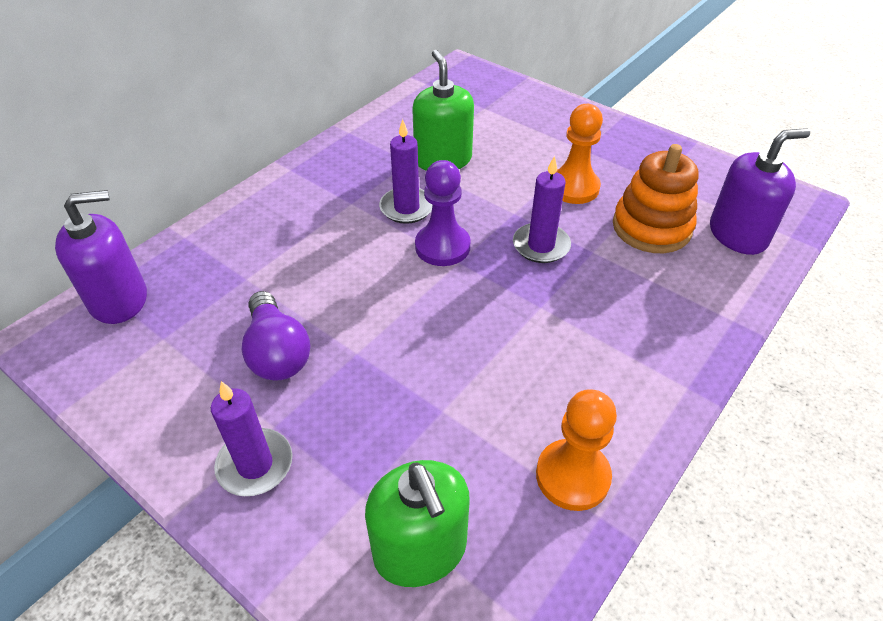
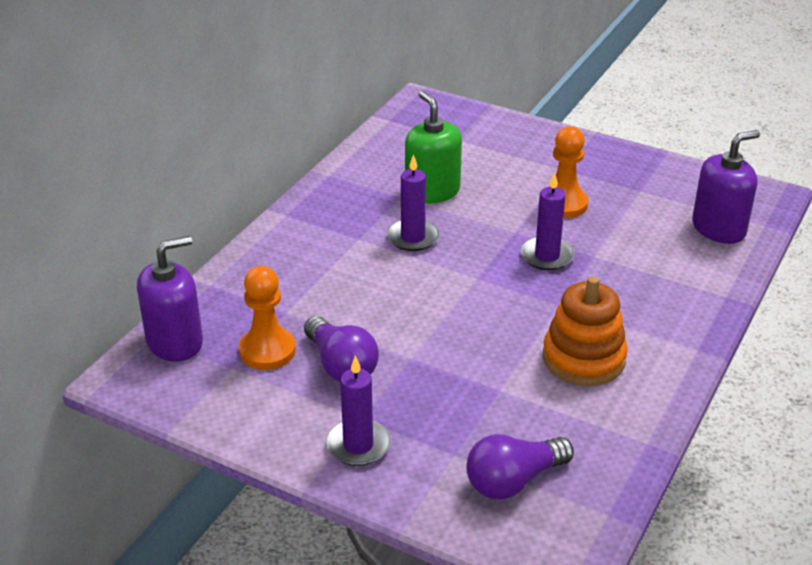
camera: 10 degrees left, 10 degrees down
(420, 549) = (514, 481): green soap dispenser -> purple light bulb
(442, 246) = (458, 266): purple pawn -> none
(572, 476) = (619, 420): orange pawn -> orange pawn (267, 350)
(651, 227) = (642, 230): orange stacking toy -> orange stacking toy (583, 358)

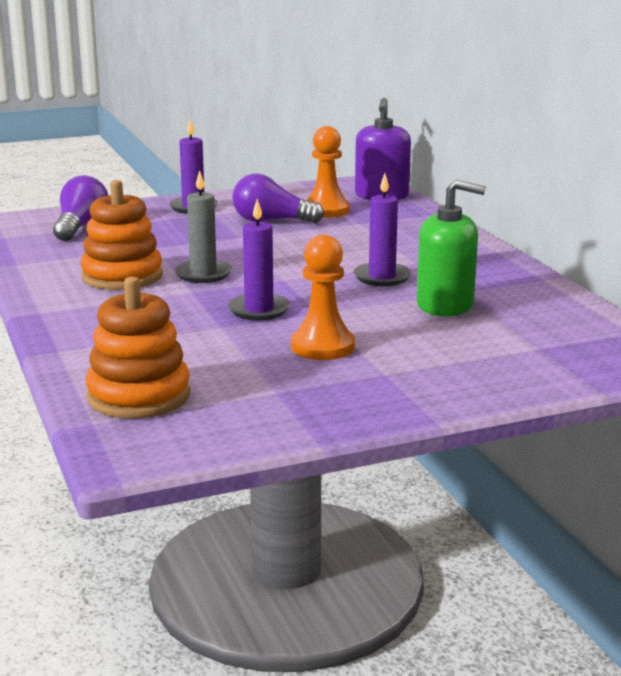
camera: 130 degrees right, 15 degrees down
(521, 320) = (203, 274): none -> grey candle
(718, 228) = (139, 396): purple soap dispenser -> orange stacking toy

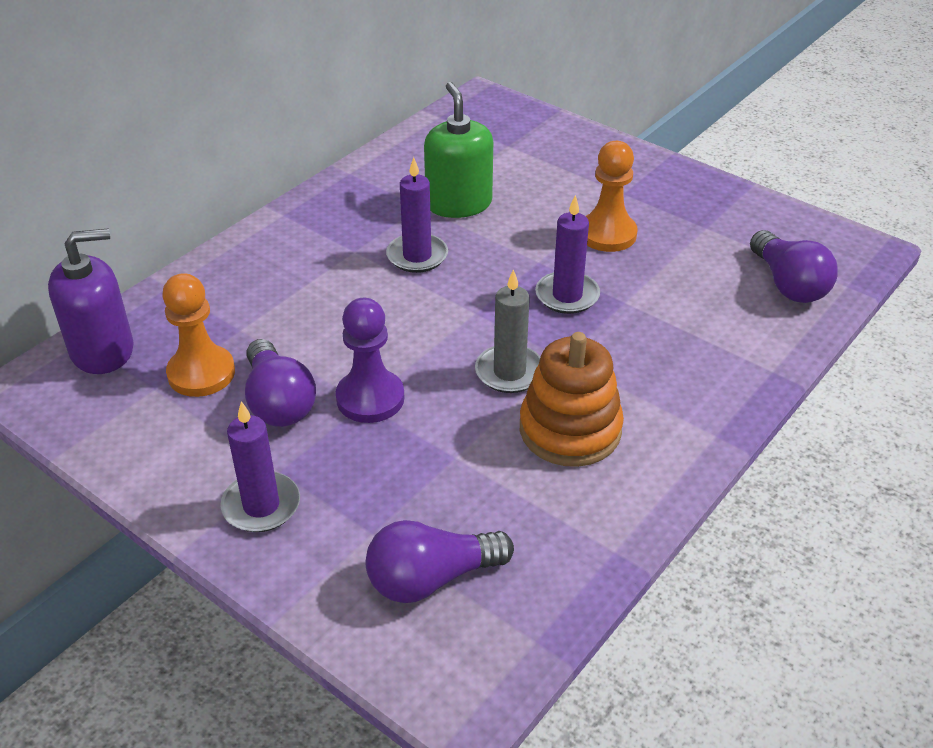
camera: 120 degrees left, 20 degrees up
(139, 396) = (788, 284): orange stacking toy -> purple light bulb
(239, 239) = (370, 398): none -> purple pawn

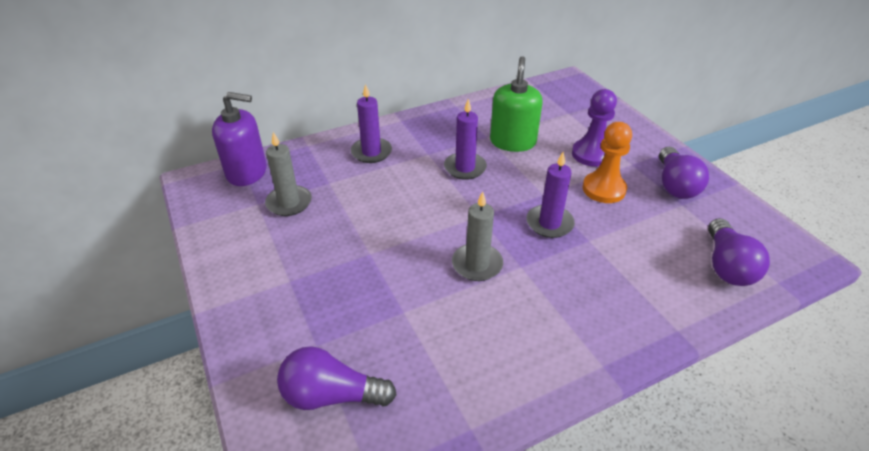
camera: 25 degrees right, 0 degrees up
(201, 373) = (289, 203): orange pawn -> grey candle
(261, 505) = (264, 300): purple candle -> purple candle (371, 152)
(278, 402) = (320, 235): purple light bulb -> purple light bulb (675, 185)
(370, 398) = (375, 252): purple pawn -> purple pawn (591, 154)
(570, 430) = (494, 321): orange stacking toy -> none

